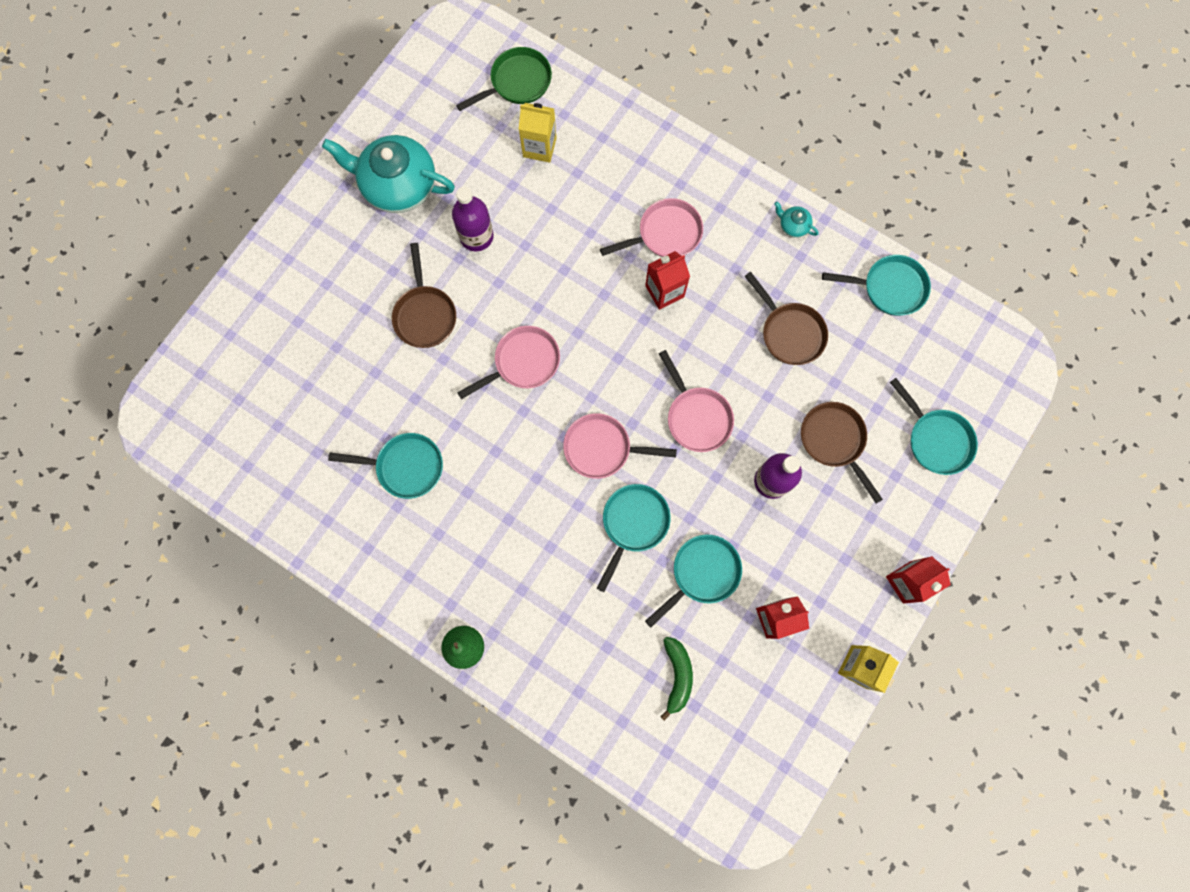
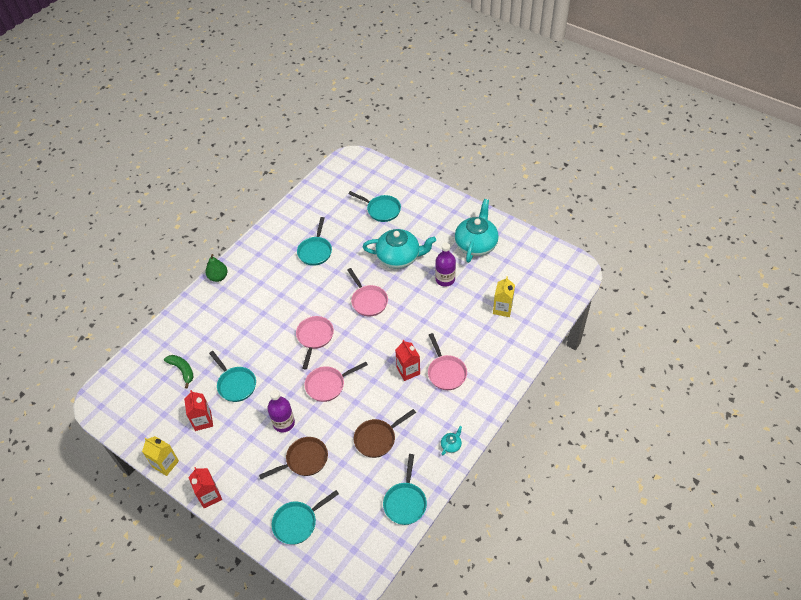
camera: 95 degrees right, 25 degrees down
(425, 314) = (399, 257): brown pan -> turquoise teapot
(517, 83) = (545, 298): green pan -> none
(633, 524) = (269, 351): turquoise pan -> turquoise pan (381, 210)
(677, 675) = (182, 370): green banana -> green banana turned 135 degrees counterclockwise

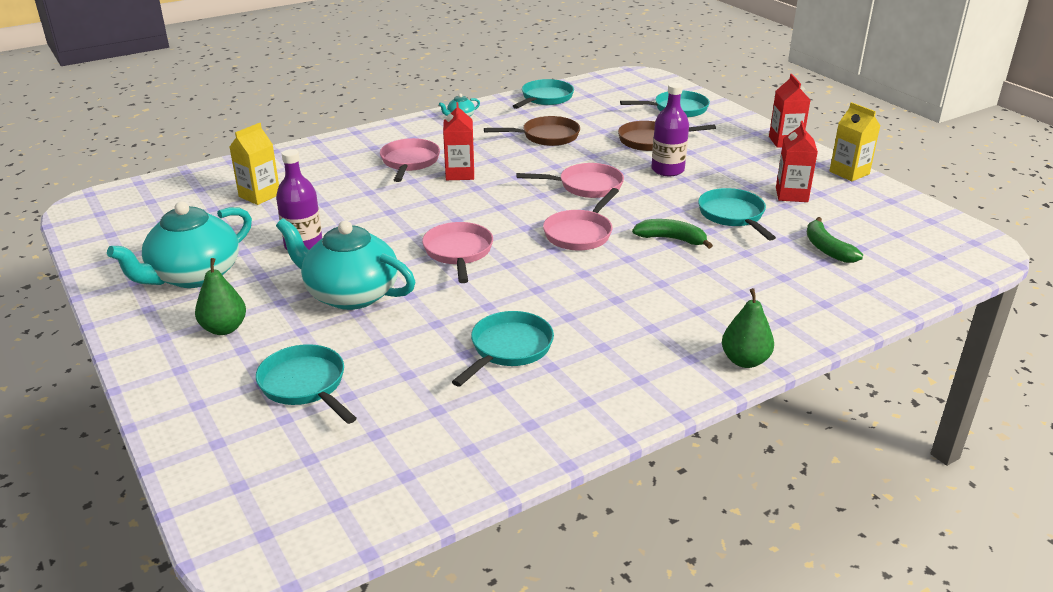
camera: 160 degrees left, 20 degrees down
(265, 349) = (671, 239): none -> green banana
(434, 223) = (224, 328): none -> green pear

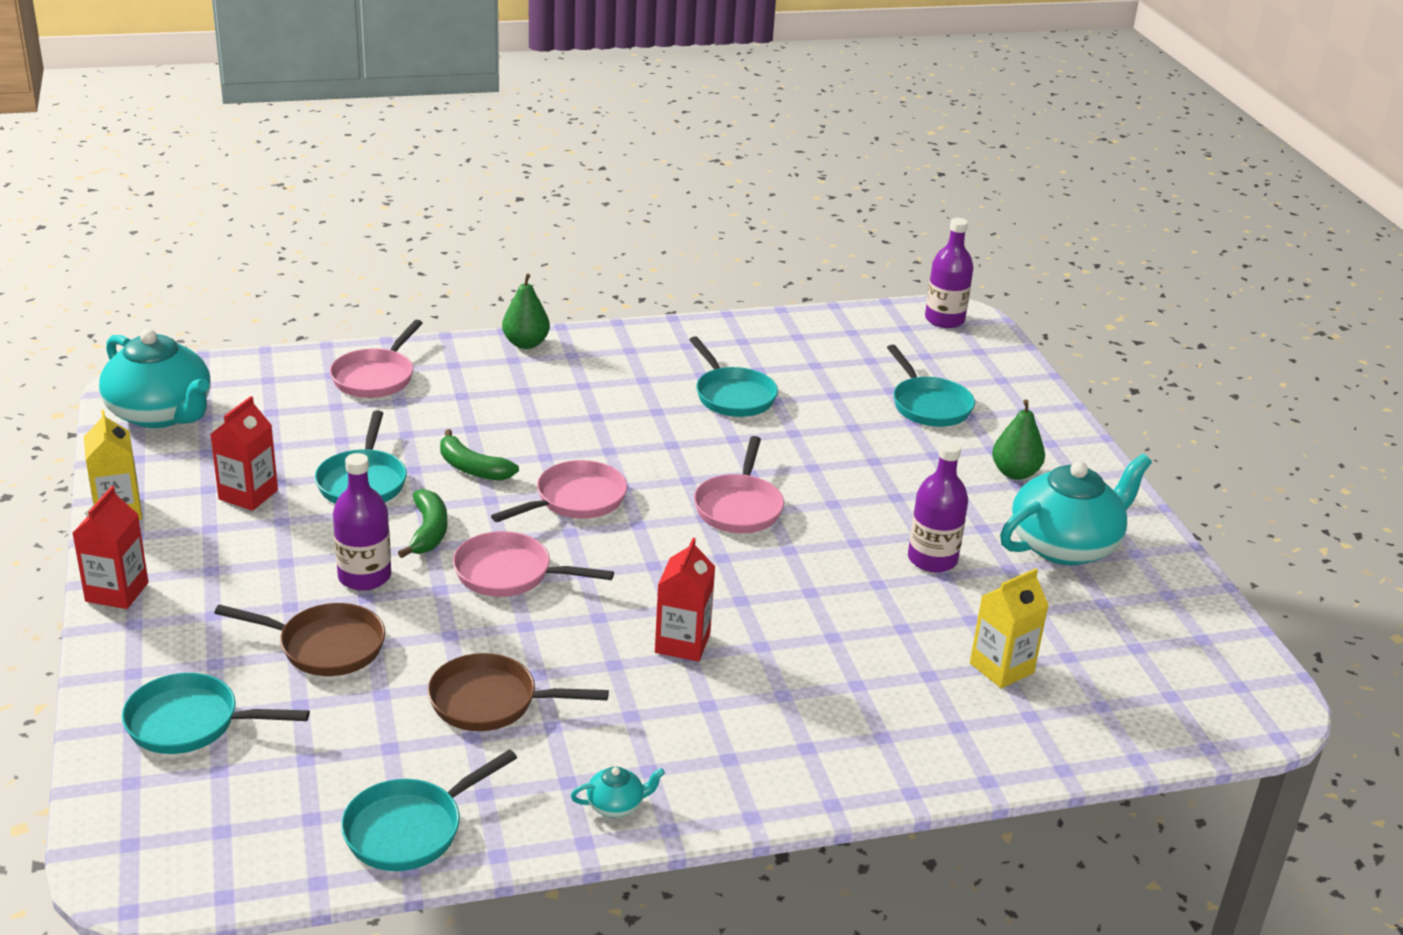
camera: 165 degrees left, 0 degrees up
(282, 536) = (944, 320): none -> purple bottle
(350, 294) = (878, 482): turquoise teapot -> turquoise teapot (161, 414)
(409, 162) = (754, 690): pink pan -> pink pan (376, 377)
(508, 349) = (732, 395): turquoise pan -> turquoise pan turned 75 degrees counterclockwise
(827, 249) = (310, 418): green banana -> green banana (428, 531)

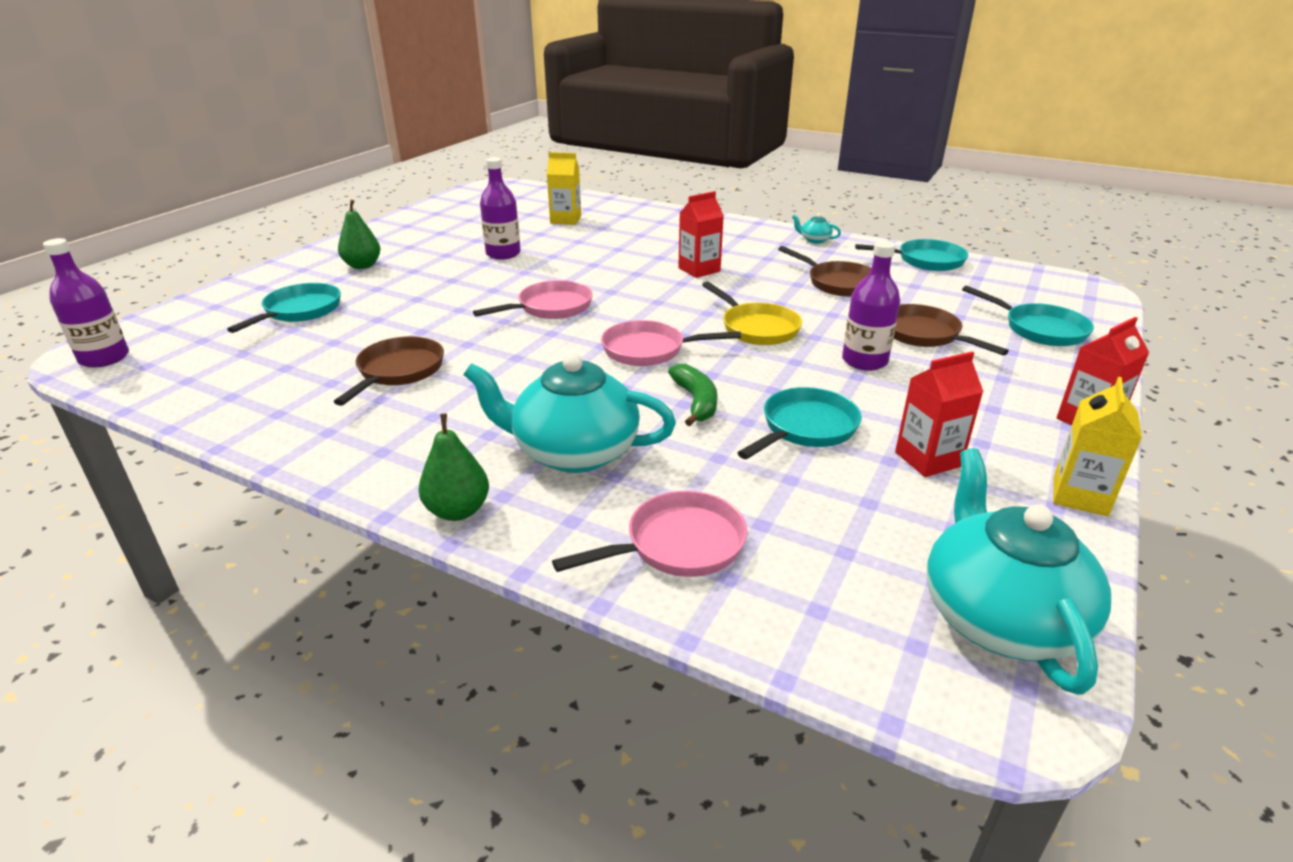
camera: 135 degrees left, 0 degrees up
(428, 531) = (786, 371): green banana -> none
(510, 574) = (756, 328): pink pan -> yellow pan
(732, 395) = (398, 372): turquoise pan -> brown pan
(1065, 545) = (428, 237): turquoise teapot -> turquoise teapot (573, 452)

